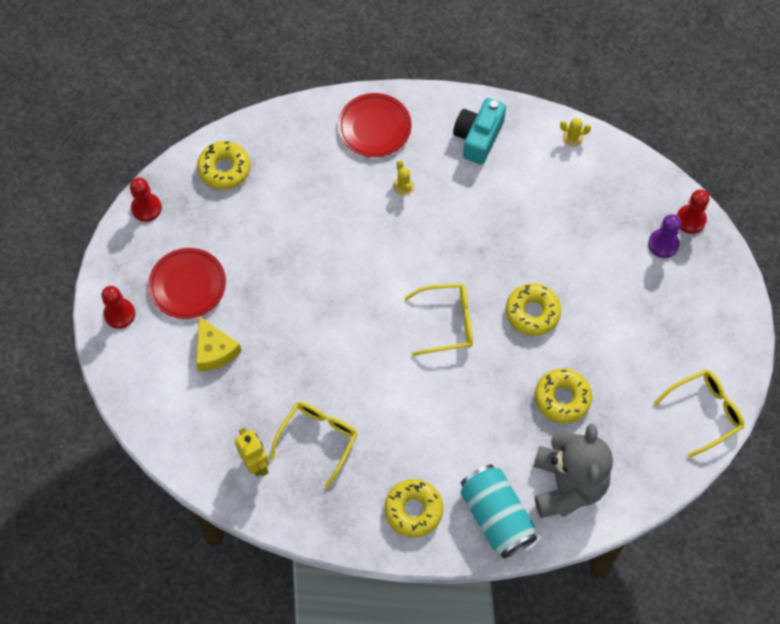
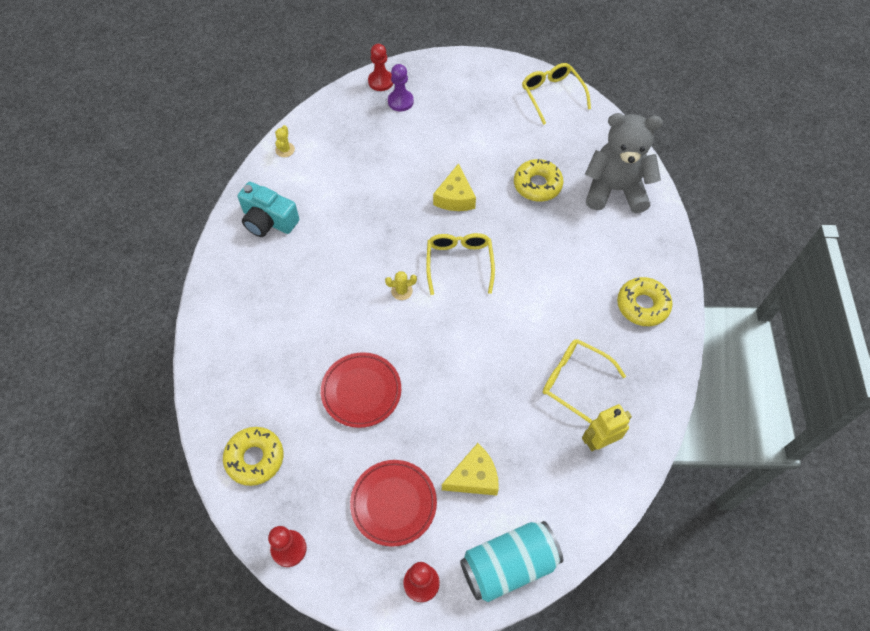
camera: 85 degrees left, 5 degrees down
(374, 127) = (237, 307): red plate -> red plate (361, 391)
(403, 186) = (309, 287): yellow cactus -> yellow cactus (401, 291)
(496, 516) = (645, 243): turquoise can -> turquoise can (508, 565)
(532, 312) = (455, 197): yellow donut -> yellow cheese

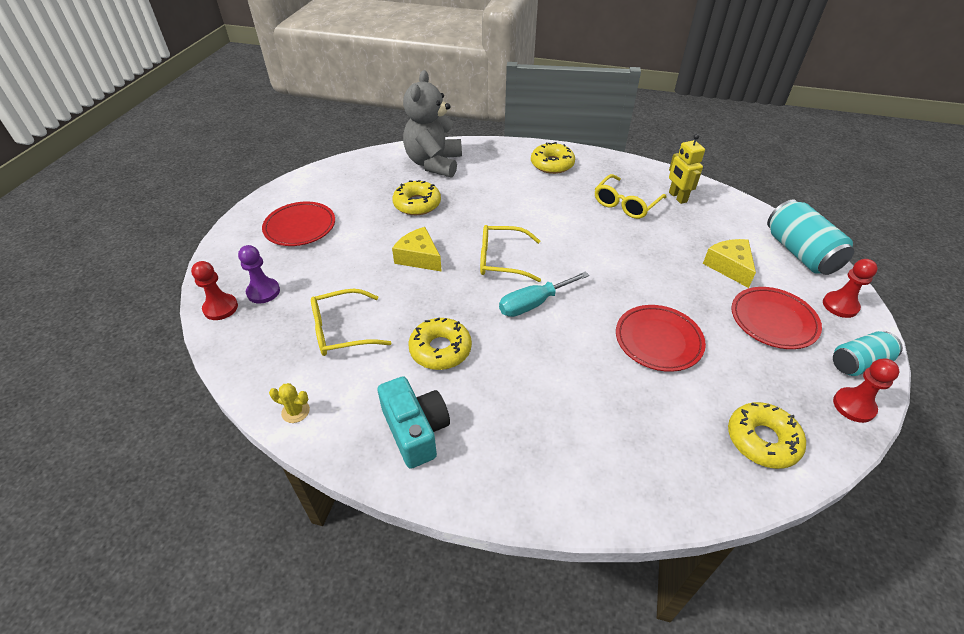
camera: 85 degrees left, 15 degrees down
(268, 220) = (415, 430): turquoise camera -> turquoise camera turned 60 degrees counterclockwise
(340, 573) = (858, 363): none -> turquoise can
(344, 227) = (440, 349): none -> yellow donut
(401, 291) = (533, 304): yellow cactus -> turquoise screwdriver
(455, 197) = (419, 257): yellow cheese -> yellow cheese turned 150 degrees counterclockwise
(486, 104) = (300, 227): none -> red plate
(552, 95) = (308, 185): yellow glasses -> yellow glasses (341, 330)

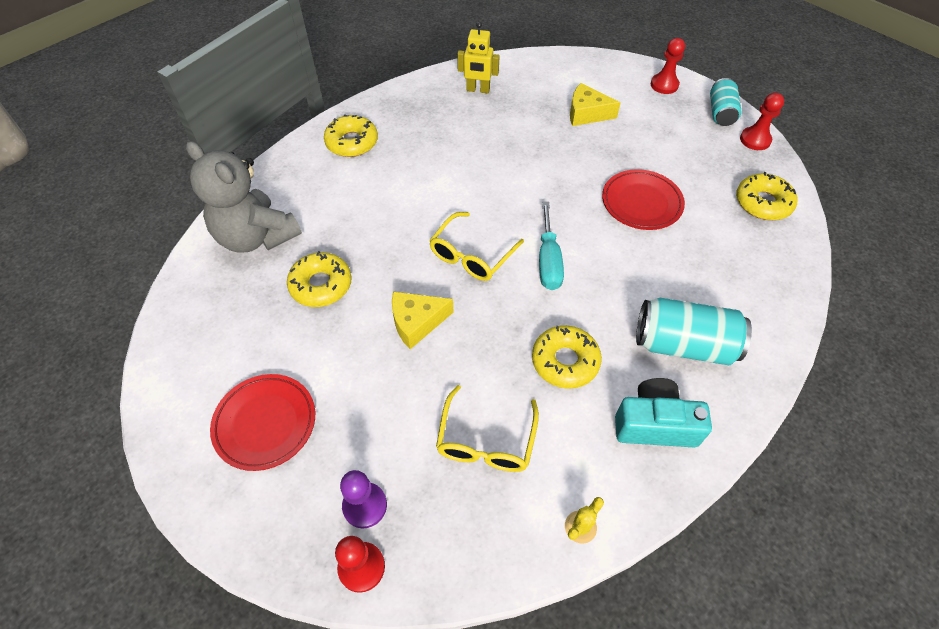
camera: 60 degrees left, 10 degrees up
(625, 204) = (460, 126): yellow glasses -> none
(773, 321) = (658, 127): red plate -> none
(800, 253) = (598, 68): turquoise can -> turquoise can (683, 344)

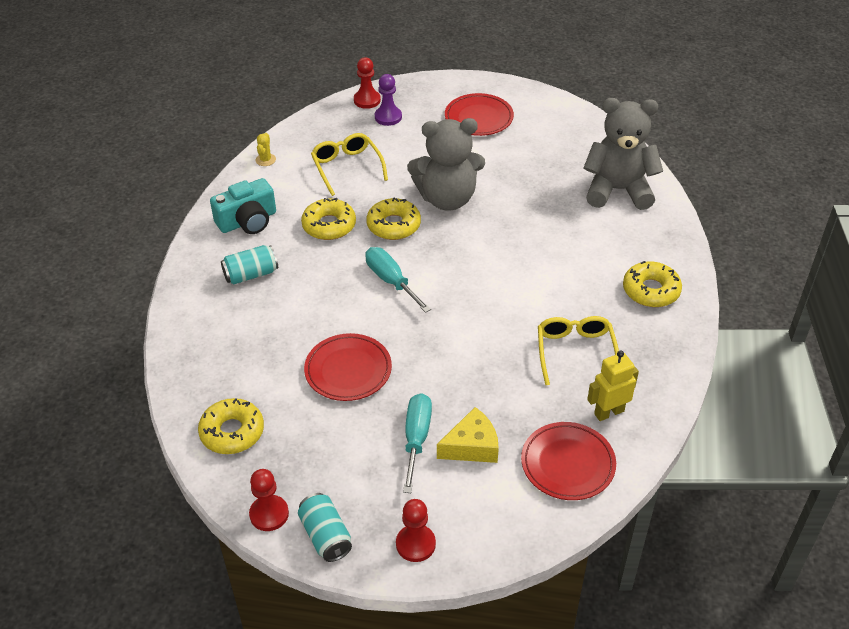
camera: 145 degrees right, 10 degrees down
(321, 285) = (535, 187): yellow donut -> yellow donut (393, 225)
(417, 322) = (447, 199): yellow cheese -> grey teddy bear
(471, 255) = (452, 255): yellow glasses -> yellow glasses (575, 352)
(534, 78) = (567, 464): none -> red plate
(621, 134) = (416, 439): none -> turquoise screwdriver
(683, 344) = (251, 274): turquoise can -> turquoise can, size x0.63

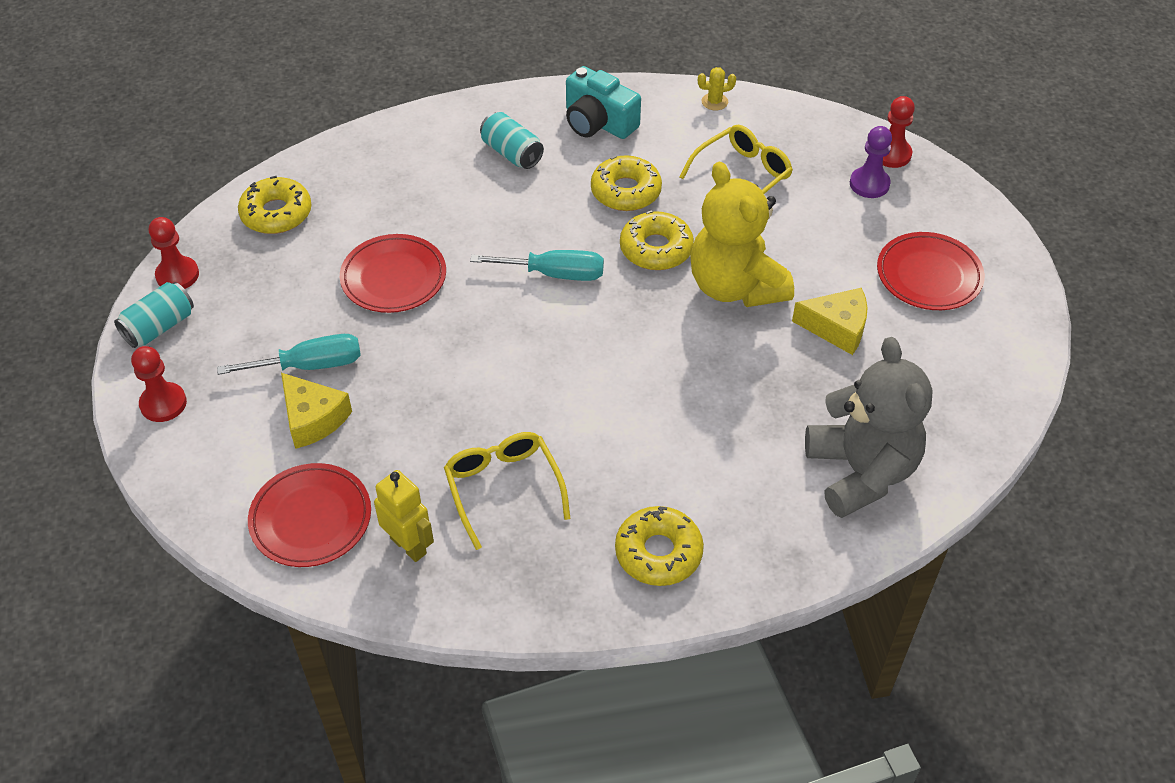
camera: 70 degrees right, 5 degrees up
(391, 281) = (554, 274): turquoise screwdriver -> turquoise screwdriver turned 60 degrees clockwise
(447, 199) = (735, 286): grey teddy bear -> yellow teddy bear
(503, 166) = (837, 327): none -> yellow cheese
(575, 352) = (503, 488): yellow glasses -> yellow glasses turned 90 degrees counterclockwise

